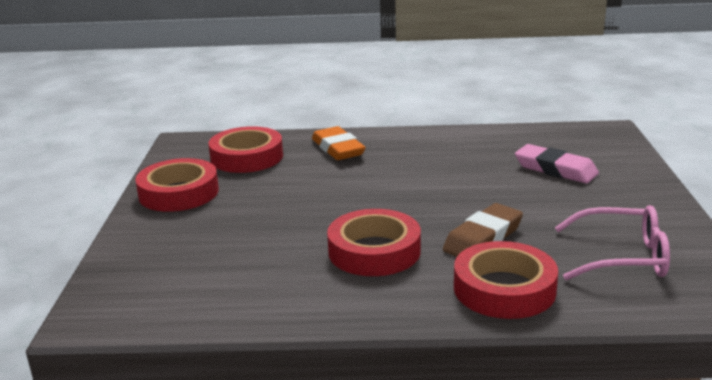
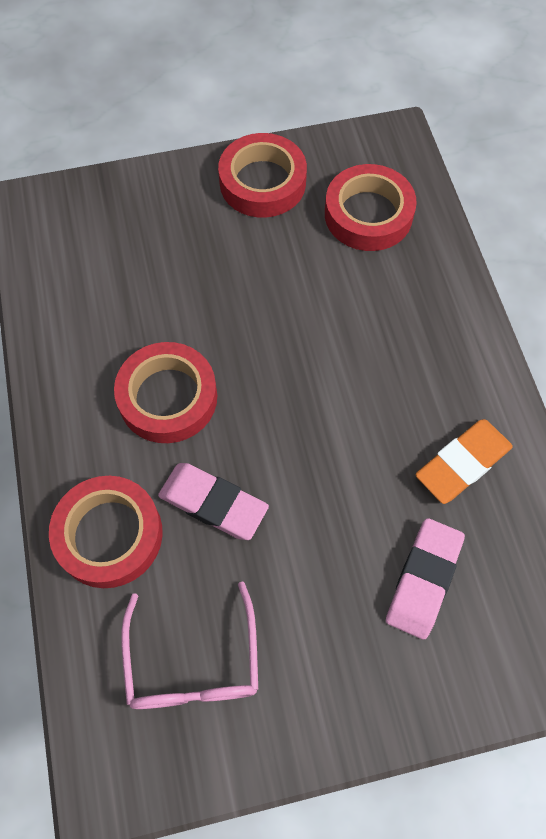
camera: 75 degrees right, 40 degrees up
(338, 149) = (419, 303): orange eraser -> orange eraser (462, 463)
(483, 238) = (213, 503): brown eraser -> pink eraser

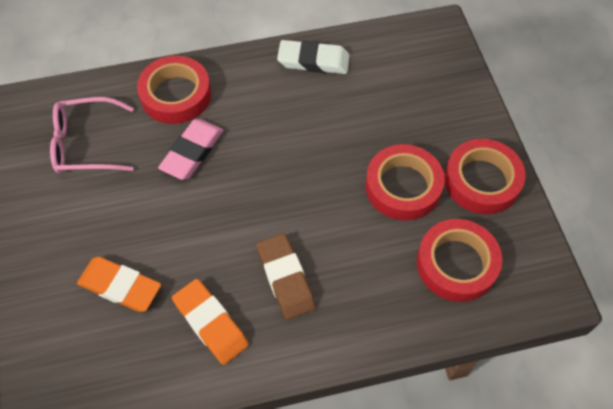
camera: 90 degrees right, 5 degrees down
(66, 351) = (313, 61): none -> white eraser
(168, 397) = (275, 122): red tape -> red tape (403, 186)
(397, 382) = (285, 278): none -> brown eraser
(423, 579) = (120, 286): pink eraser -> orange eraser

